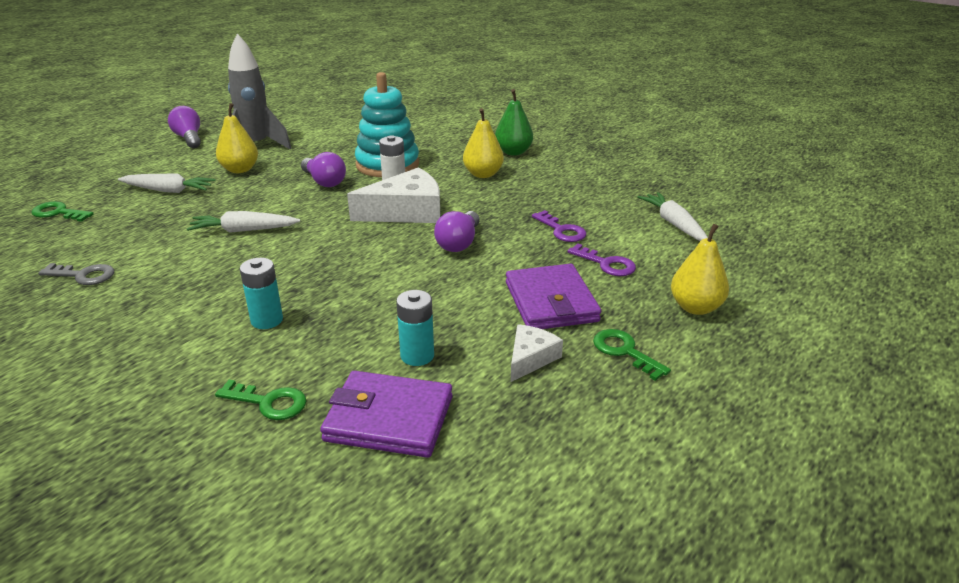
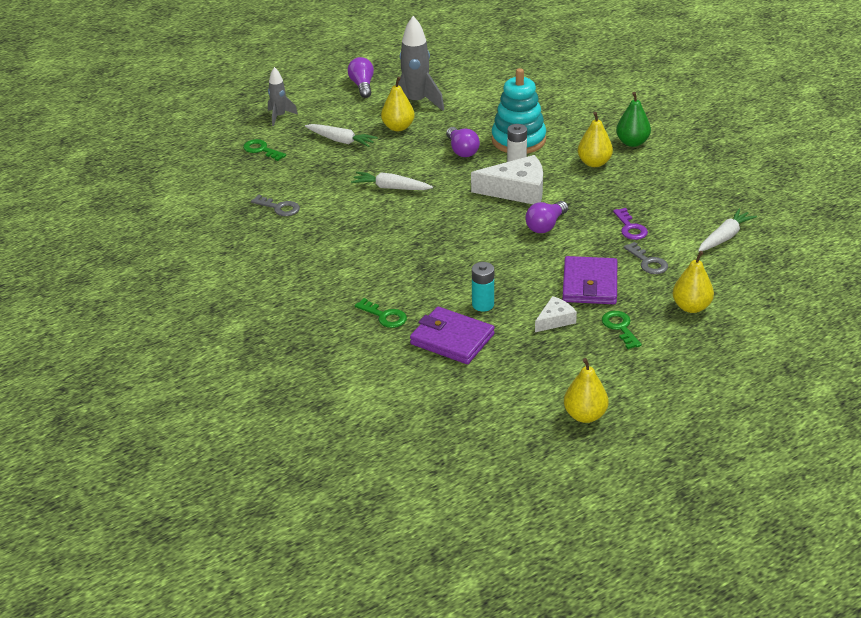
camera: 20 degrees right, 5 degrees up
(85, 176) = (279, 116): none -> grey rocket
(267, 320) = (394, 263): turquoise battery -> none
(606, 264) = (648, 262): purple key -> grey key
(661, 509) = (585, 415): none -> yellow pear
(673, 224) = (725, 237): white carrot -> white carrot turned 45 degrees clockwise

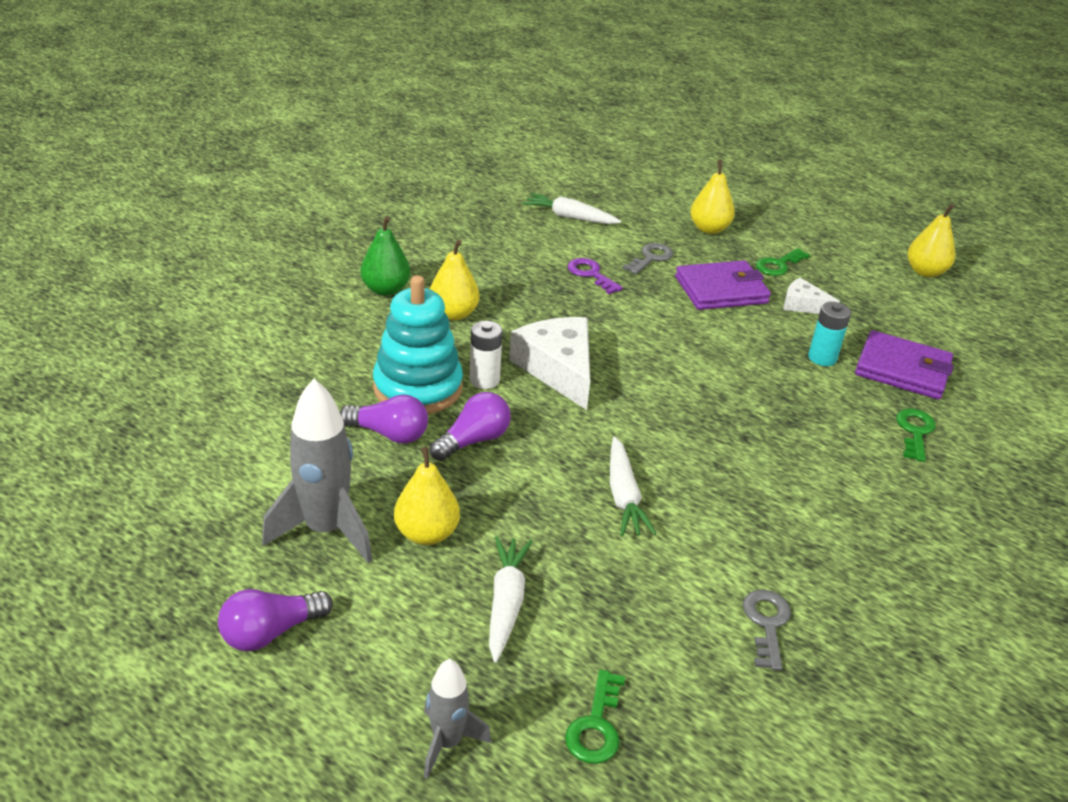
camera: 115 degrees left, 0 degrees up
(452, 339) = (902, 370): purple wallet -> purple wallet turned 75 degrees counterclockwise
(546, 226) = (627, 334): purple light bulb -> purple light bulb (389, 434)
(630, 228) = (591, 274): purple key -> purple key turned 90 degrees counterclockwise

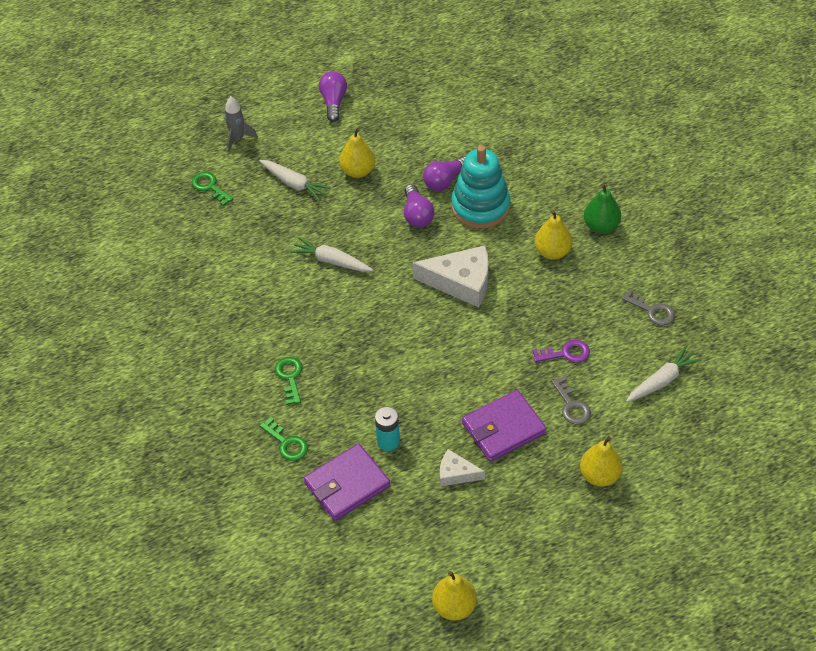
camera: 125 degrees right, 15 degrees up
(326, 530) = (385, 135): grey rocket -> none
(484, 380) = (470, 240): white battery -> none
(721, 290) = (503, 428): purple wallet -> purple wallet turned 45 degrees clockwise
(767, 623) = (212, 275): grey key -> grey key (652, 311)
(778, 265) = (519, 493): green key -> green key (290, 377)
(803, 305) = (456, 473): white cheese -> white cheese turned 135 degrees counterclockwise

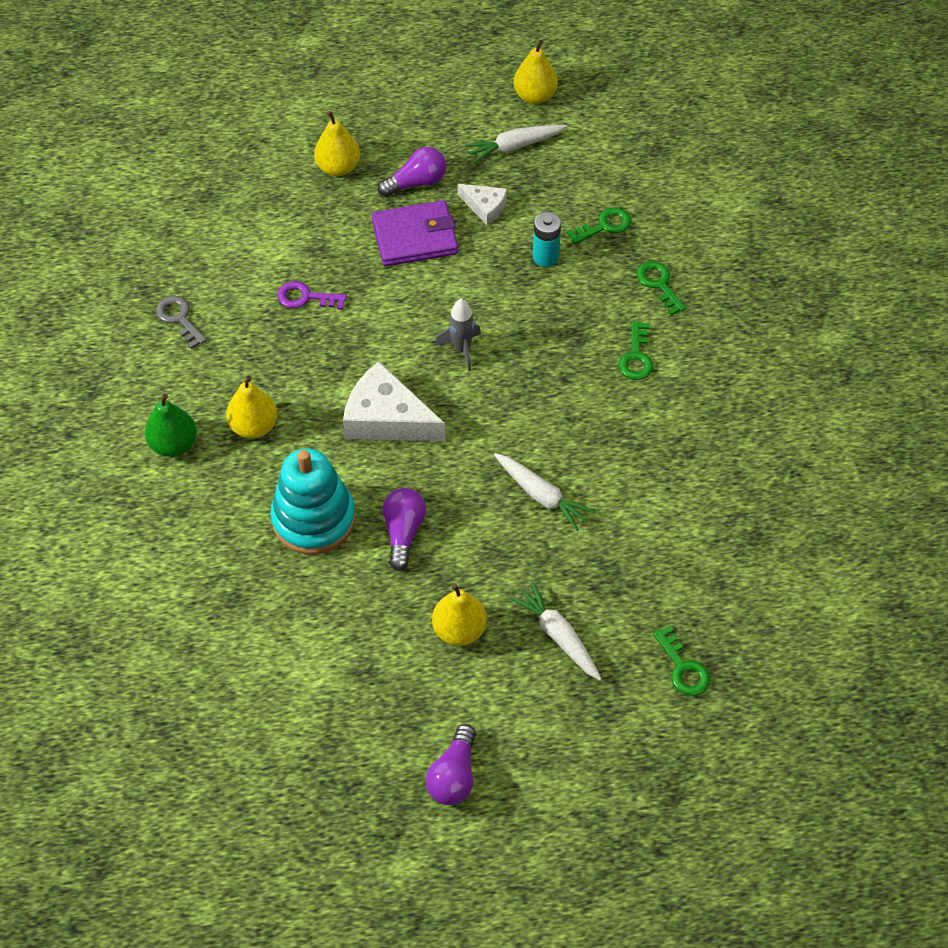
camera: 165 degrees left, 5 degrees up
(238, 139) = (622, 747): grey rocket -> grey rocket (461, 349)
(347, 484) = (604, 226): purple wallet -> green key
(445, 181) = (343, 575): purple light bulb -> purple light bulb (416, 182)
(571, 406) = (330, 240): grey key -> none
(662, 380) = (218, 240): white carrot -> white carrot (514, 146)

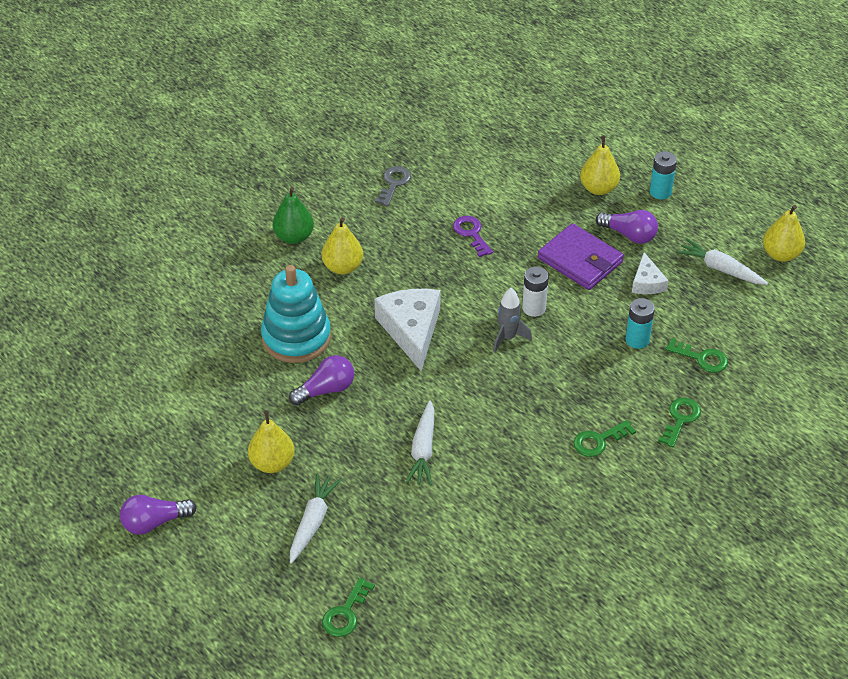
camera: 55 degrees right, 10 degrees down
(385, 127) = (660, 192): none -> turquoise battery
(442, 307) = (534, 308): none -> white battery

